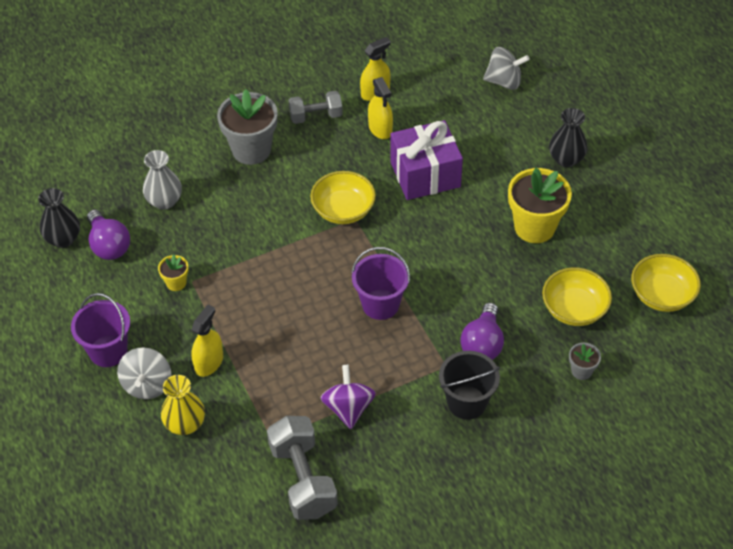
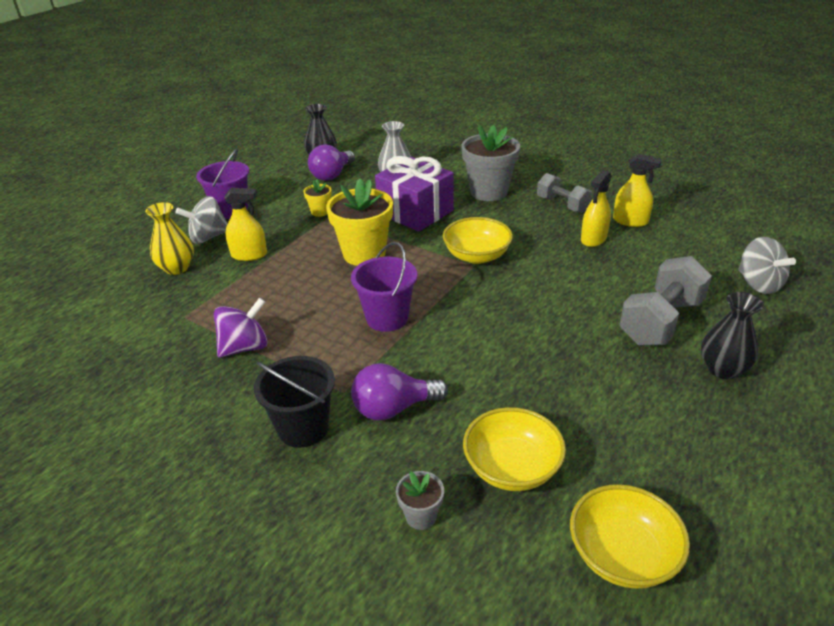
camera: 60 degrees right, 15 degrees down
(303, 479) = (143, 352): grey dumbbell -> grey dumbbell (660, 321)
(425, 174) = (574, 283): purple gift -> purple gift (415, 212)
(534, 227) = (596, 383): yellow flower pot -> yellow flower pot (364, 254)

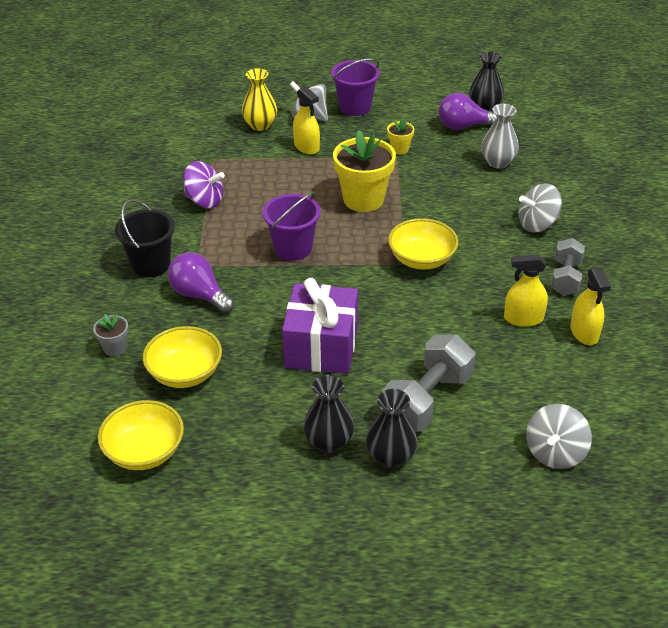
camera: 55 degrees right, 5 degrees up
(415, 212) = (454, 197): purple gift -> purple gift (321, 347)
(489, 192) = (537, 224): grey flower pot -> grey spinning top
(660, 321) = (427, 400): grey dumbbell -> grey dumbbell turned 60 degrees counterclockwise
(683, 400) = (329, 442): none -> black vase

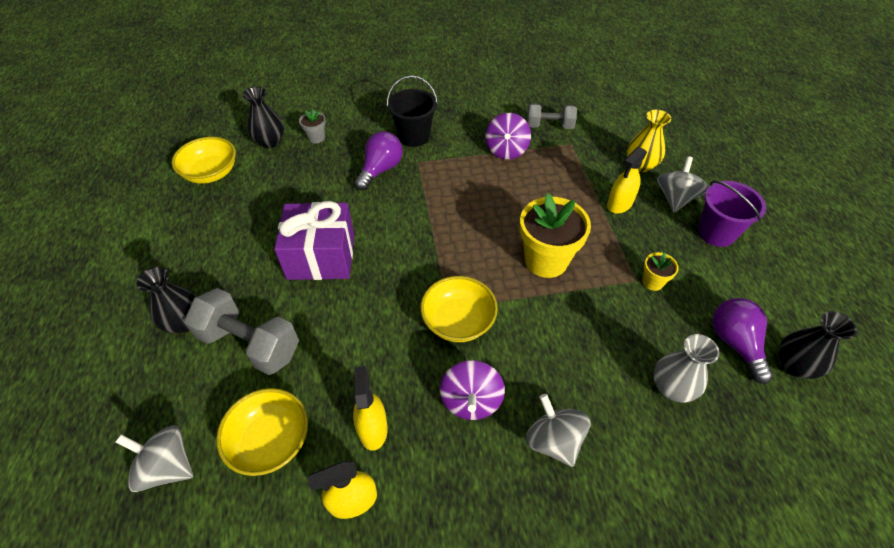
camera: 80 degrees right, 10 degrees up
(185, 373) = (290, 178): yellow bowl -> yellow bowl (270, 441)
(293, 248) = (453, 218): purple bucket -> none
(329, 442) = (206, 276): black vase -> black vase (270, 142)
(501, 261) = (471, 400): none -> purple spinning top
(565, 278) = (452, 477): grey dumbbell -> grey dumbbell (549, 126)

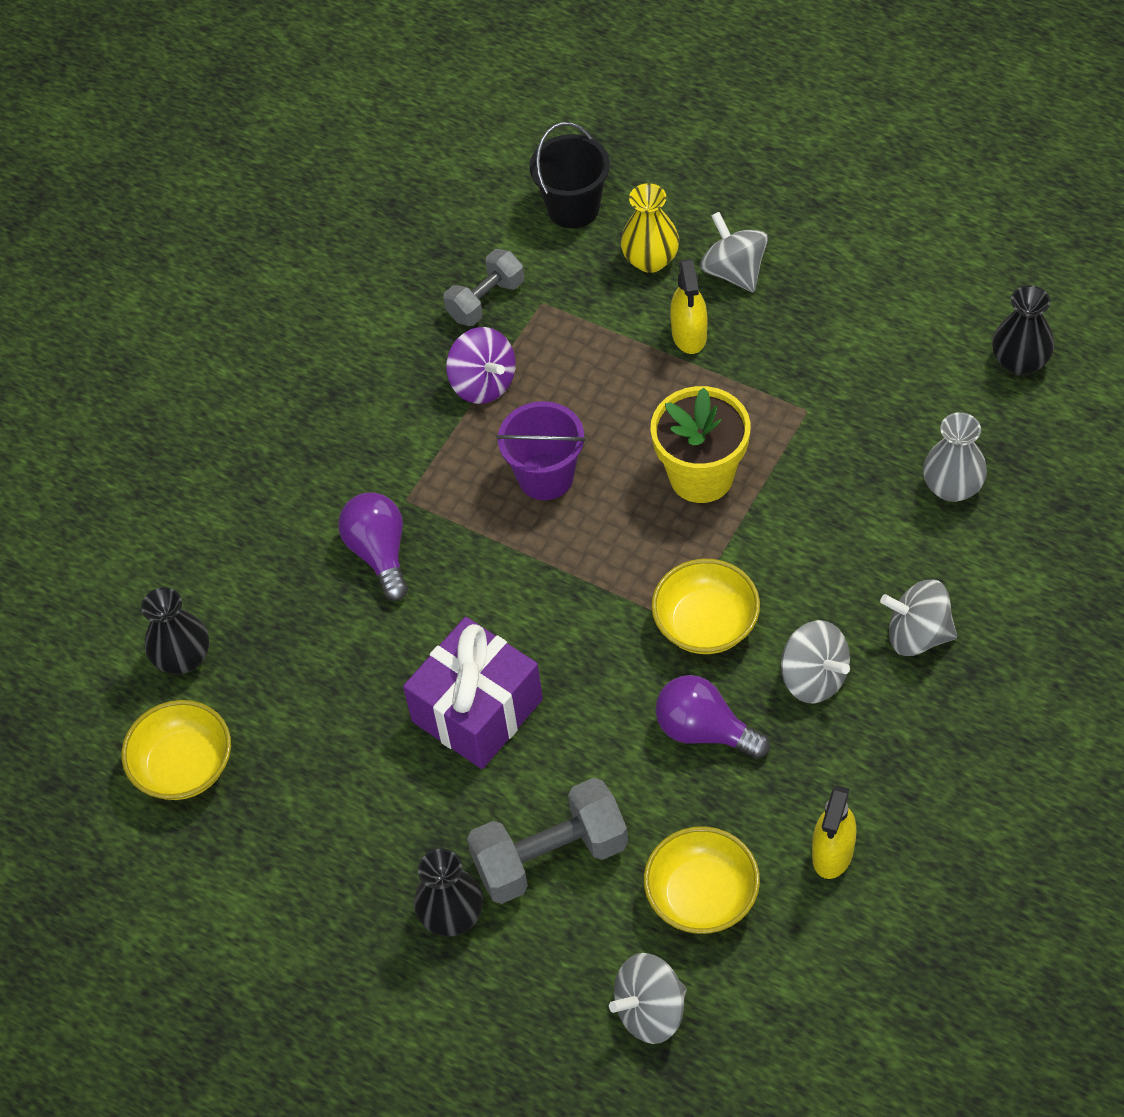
camera: 45 degrees left, 5 degrees up
(316, 138) = (232, 594): grey flower pot -> none
(372, 428) = (768, 790): yellow spray bottle -> none
(414, 136) = (349, 472): black bucket -> black bucket (573, 208)
(471, 400) = (814, 678): purple spinning top -> grey spinning top
(652, 282) = (823, 396): yellow flower pot -> none
(716, 233) = (817, 277): purple bucket -> purple bucket (545, 476)
(735, 343) = (955, 389): purple light bulb -> purple light bulb (704, 730)

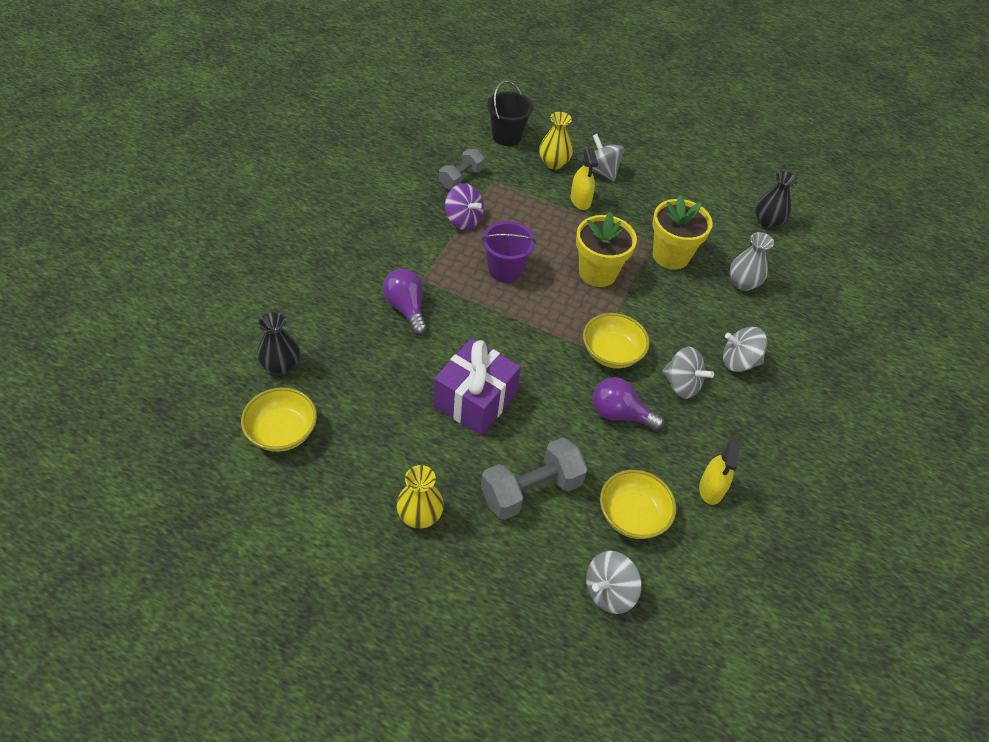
camera: 15 degrees left, 5 degrees down
(381, 896) = (420, 515): none -> yellow vase
(452, 915) = (469, 528): black vase -> none
(833, 438) = (671, 256): none -> yellow flower pot

